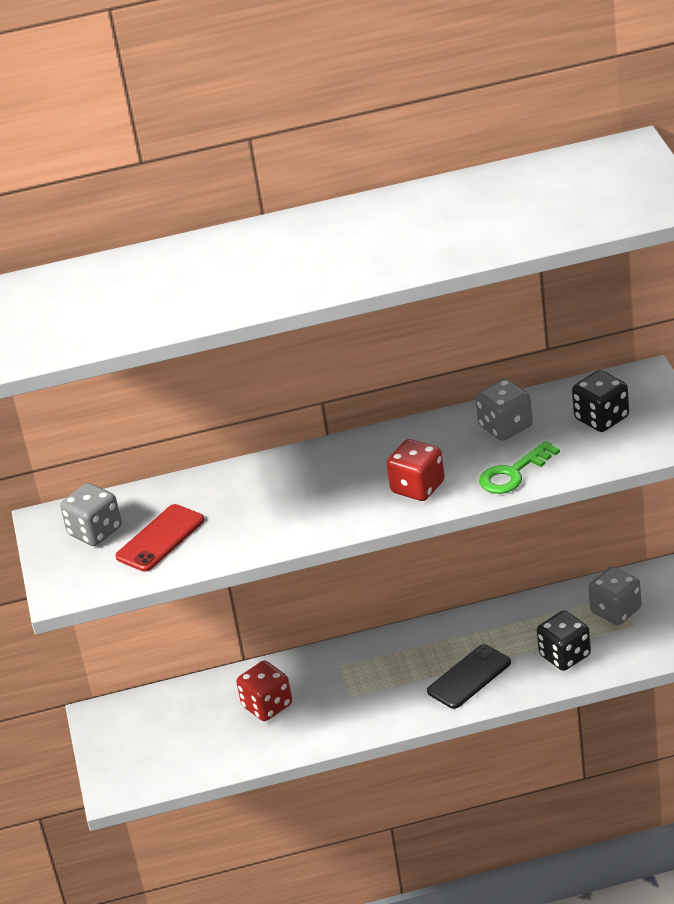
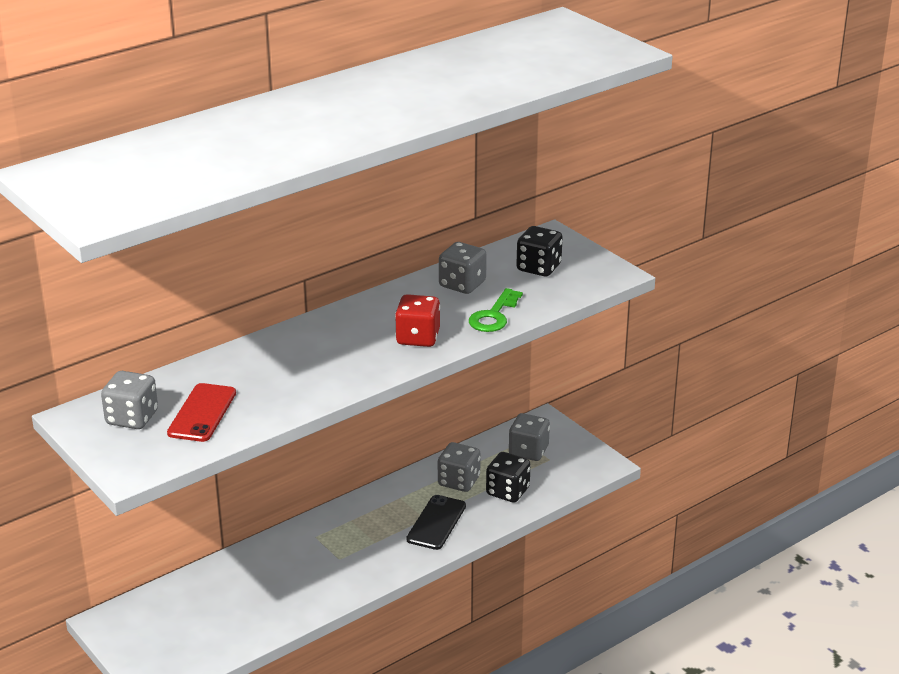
camera: 30 degrees left, 5 degrees down
(267, 706) = (267, 580): red dice -> none
(519, 632) = (459, 481): none -> grey dice

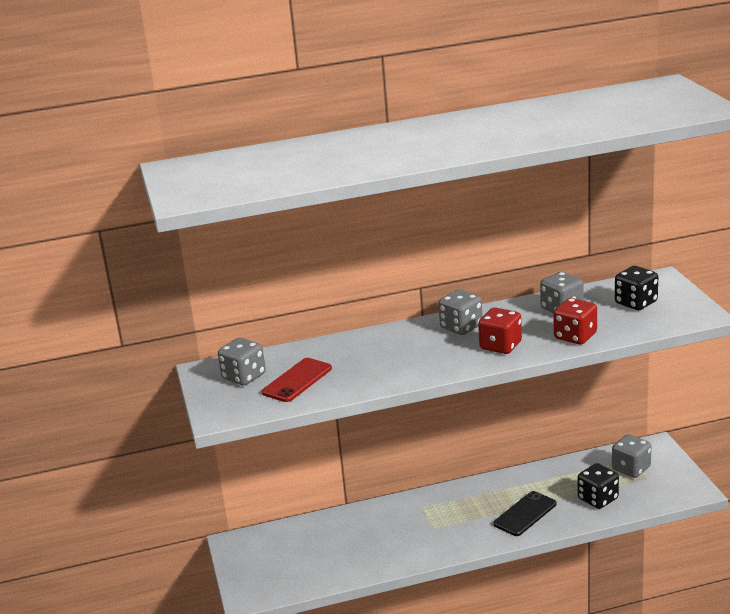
camera: 25 degrees right, 5 degrees down
(459, 481) = (559, 483): grey dice -> grey dice (461, 327)
(494, 316) = (575, 336): green key -> red dice

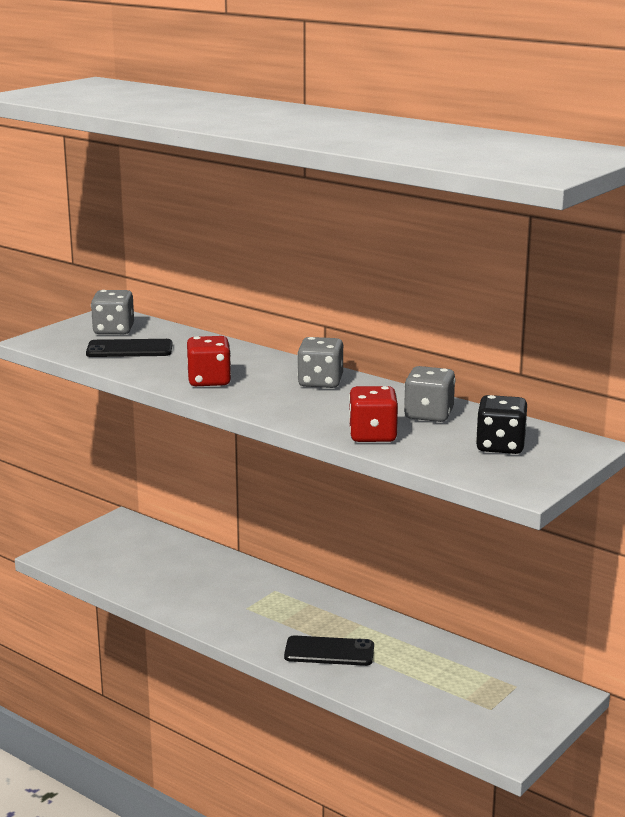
camera: 50 degrees right, 5 degrees down
(297, 380) = (129, 349): red phone -> black phone
(500, 346) = (303, 408): red dice -> red dice (209, 381)
(598, 499) = (409, 688): black dice -> none
(631, 468) = (496, 692): grey dice -> none

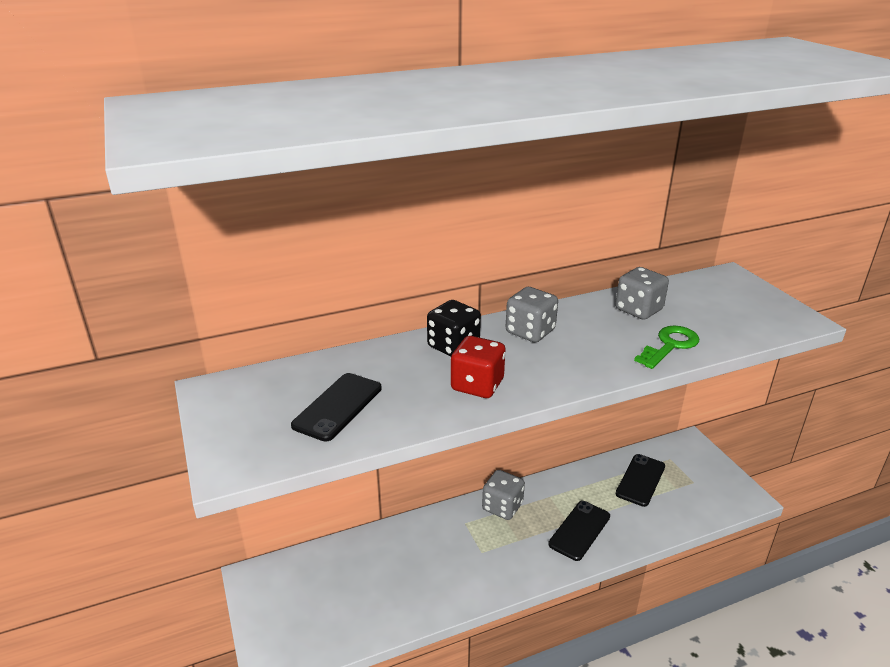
camera: 60 degrees left, 10 degrees up
(113, 330) = (266, 400): grey dice -> grey dice (502, 507)
(372, 435) = (670, 345): red dice -> green key
(452, 672) = (640, 480): none -> black phone
(500, 446) = (718, 303): black dice -> black dice (453, 346)

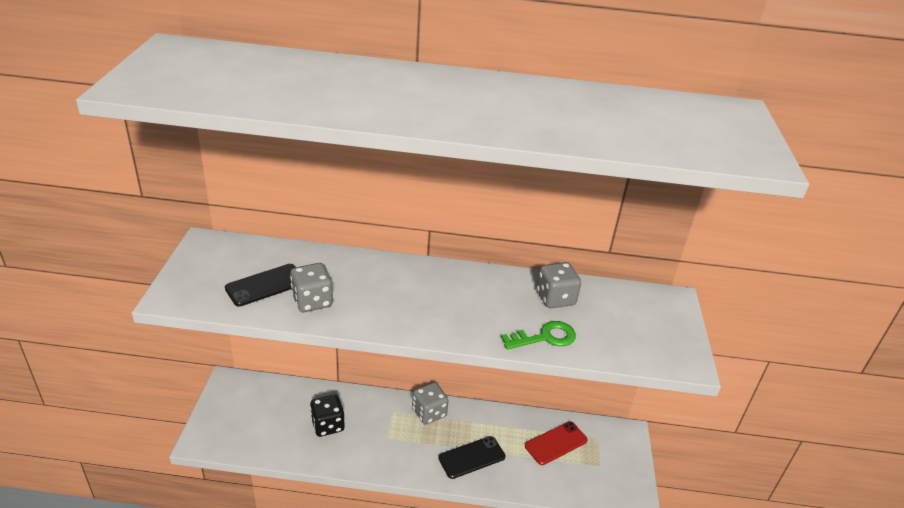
camera: 25 degrees right, 5 degrees up
(453, 346) = (383, 272): black dice -> black dice (327, 425)
(477, 385) = (368, 308): red dice -> none
(530, 331) = (450, 283): grey dice -> grey dice (312, 301)
(640, 480) = (556, 443): black phone -> red phone

